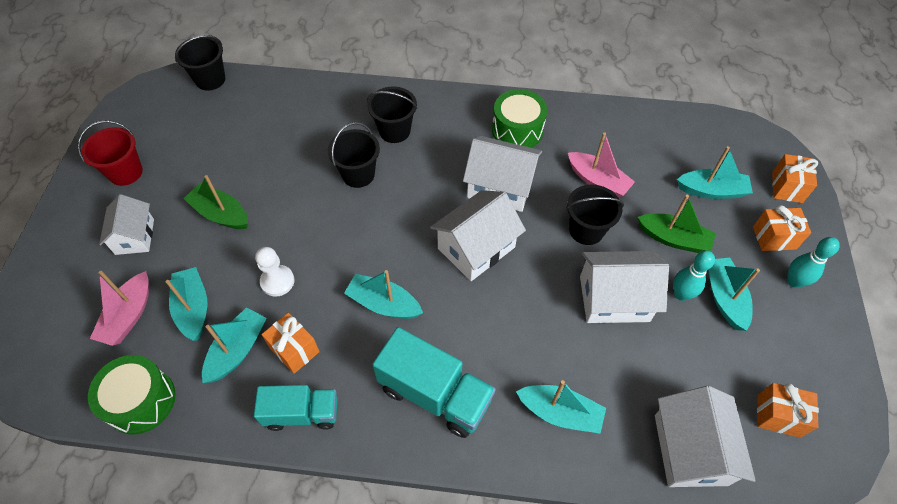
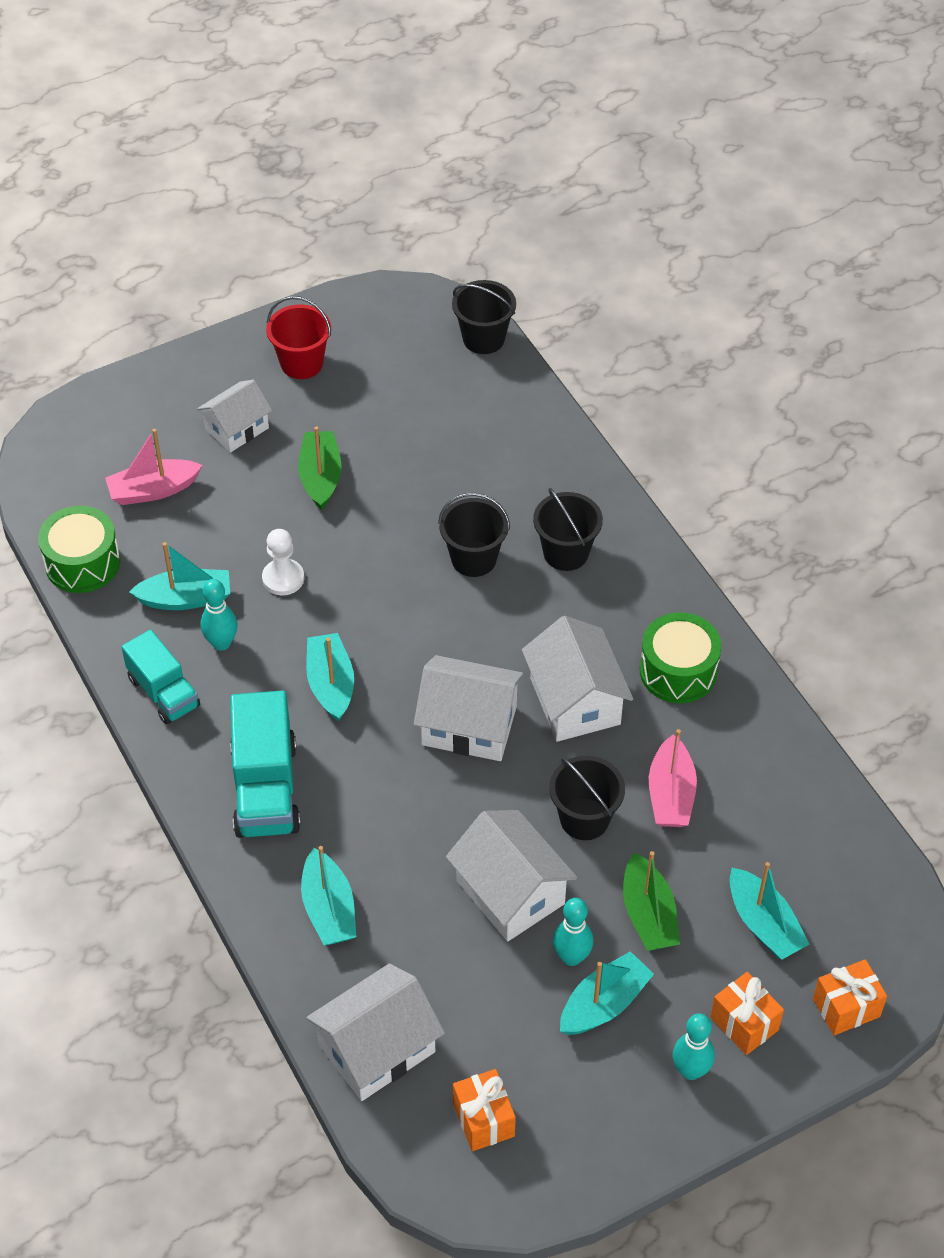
camera: 55 degrees right, 5 degrees down
(193, 308) = (200, 533): turquoise boat -> none
(294, 350) = (221, 643): orange gift -> turquoise bowling pin

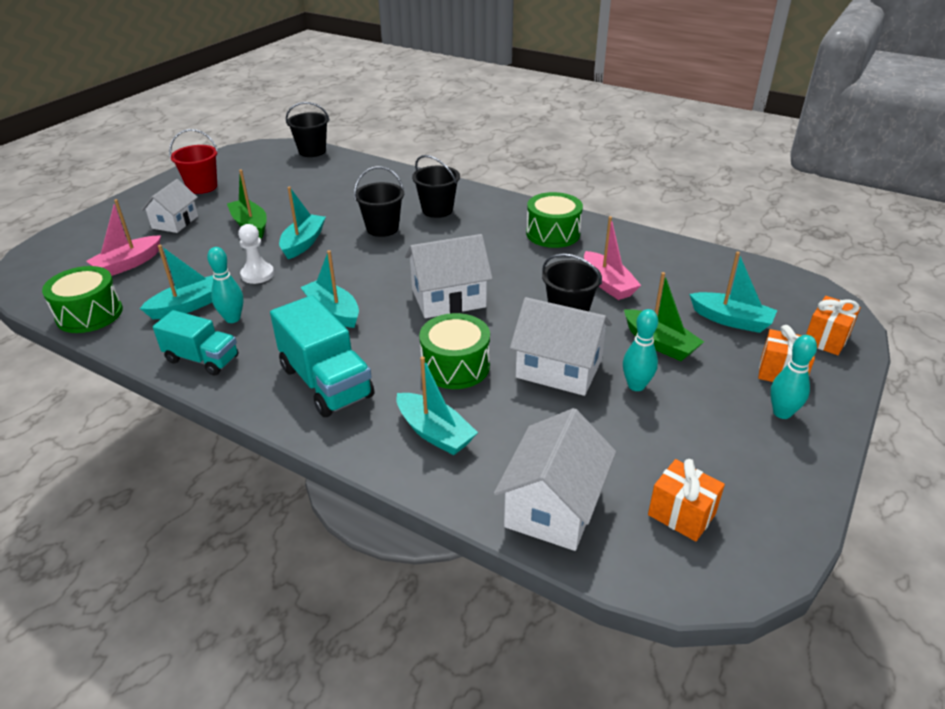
camera: 30 degrees left, 15 degrees down
(406, 833) = (455, 366): none -> green drum
(575, 701) = (505, 265): white house -> none
(604, 1004) = (685, 402): turquoise boat -> turquoise boat (303, 243)

